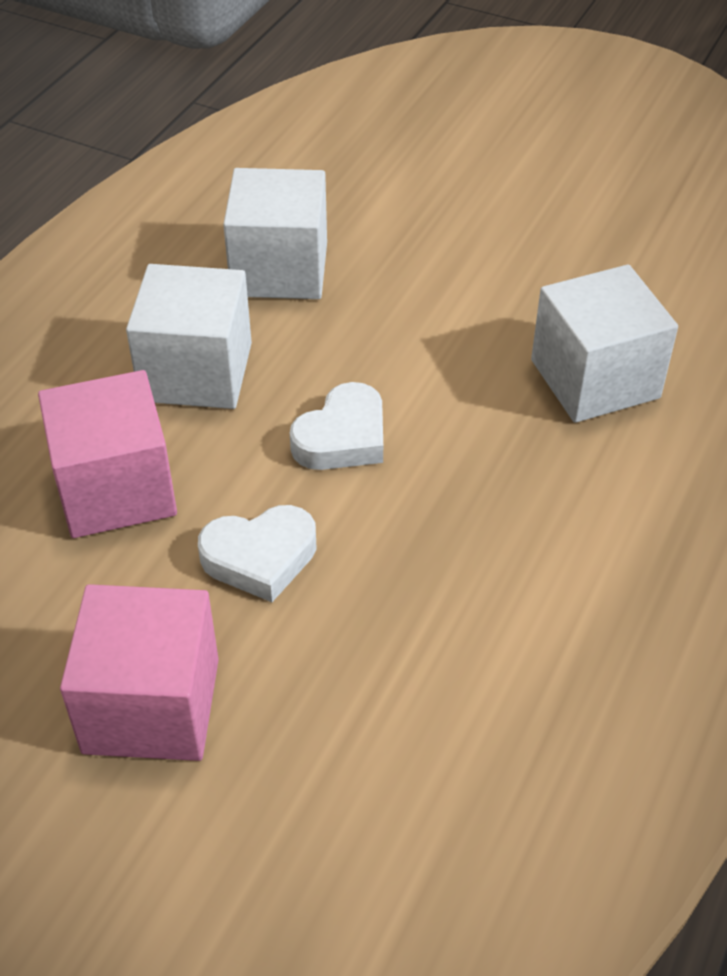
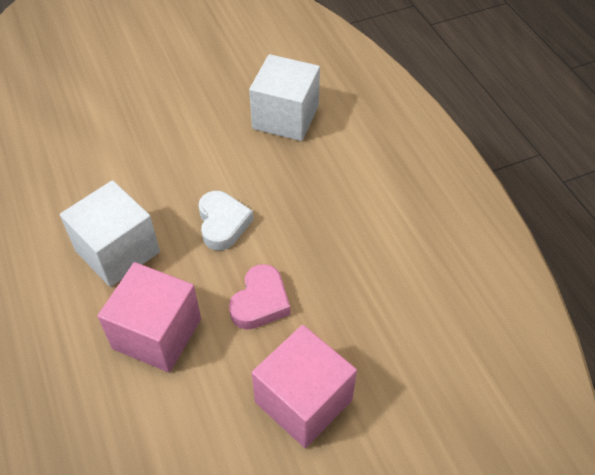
camera: 50 degrees left, 5 degrees up
(260, 557) = (260, 302): white heart -> pink heart
(279, 269) = (89, 174): white cube -> none

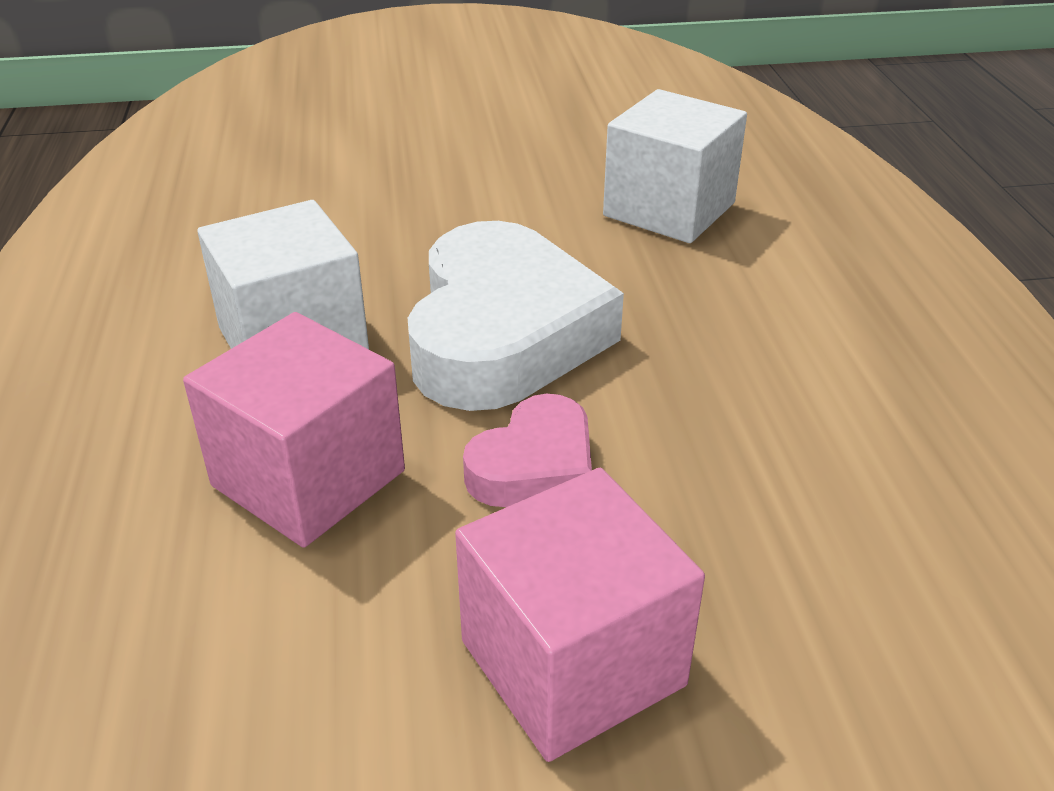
camera: 15 degrees right, 15 degrees down
(223, 223) = (503, 334): white heart -> white heart, size x1.93

